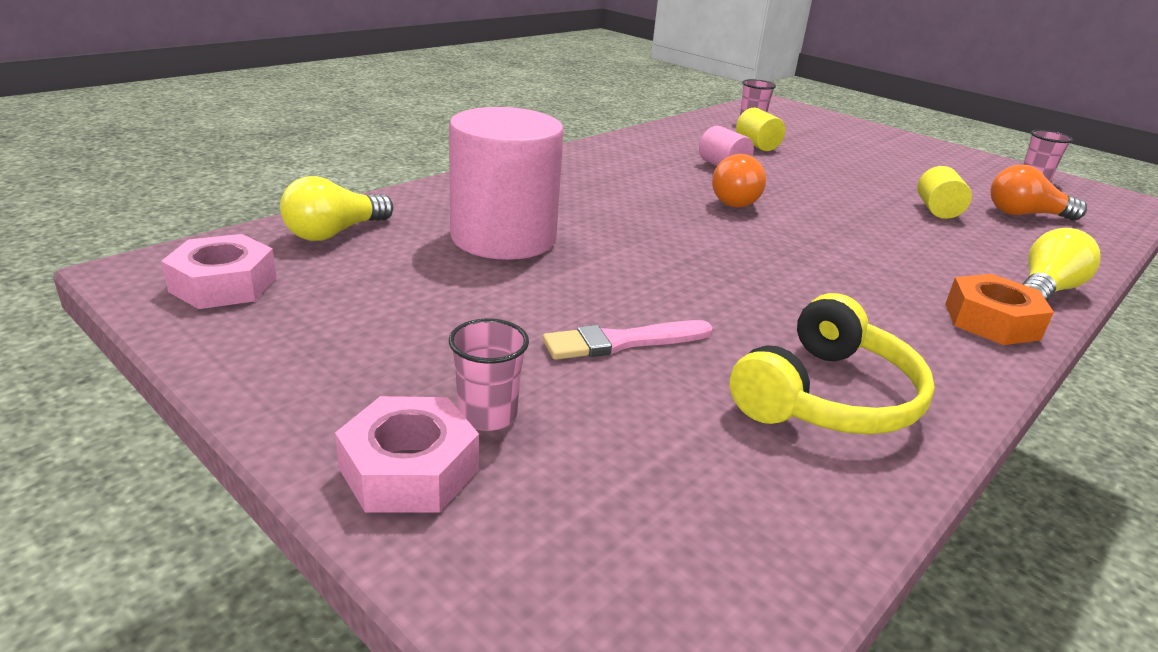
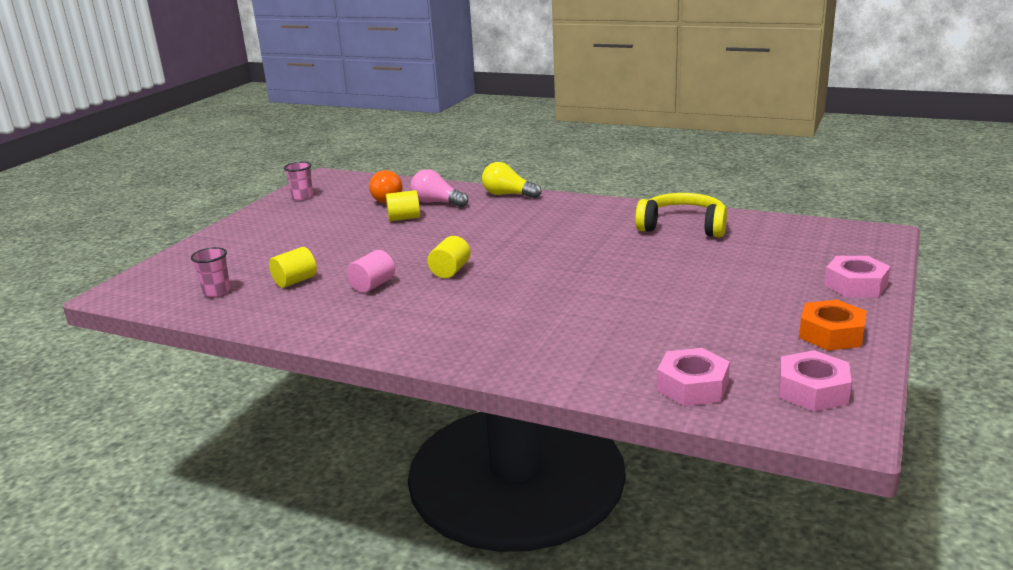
camera: 105 degrees left, 5 degrees down
(335, 233) = (692, 386): yellow light bulb -> pink nut
(487, 415) = (801, 281): pink cup -> none
(503, 237) = (618, 327): pink cylinder -> none
(622, 342) = (699, 268): pink brush -> none
(737, 200) = (450, 271): orange light bulb -> yellow cylinder
(991, 321) = (562, 204): orange nut -> orange nut (831, 334)
(1004, 238) = (437, 203): none -> pink light bulb

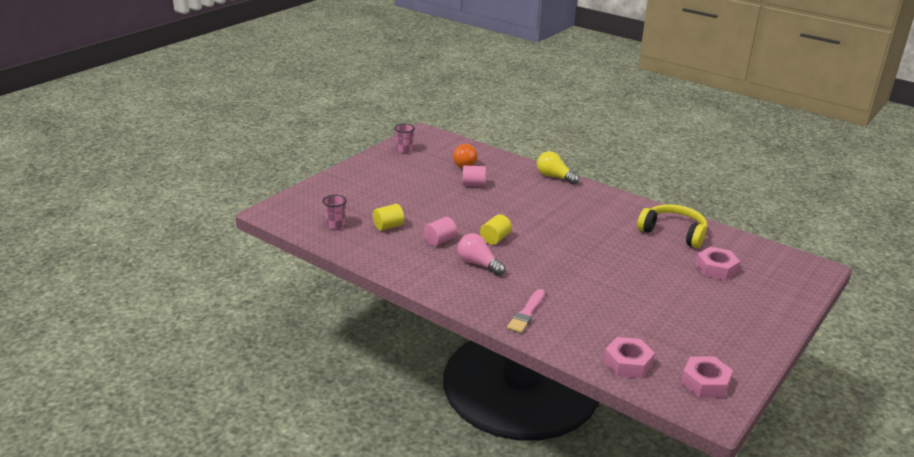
camera: 10 degrees right, 5 degrees up
(404, 218) = (473, 184): yellow cylinder -> pink cylinder
(437, 203) = (500, 174): pink light bulb -> pink light bulb (478, 264)
(522, 350) = (526, 313): none -> pink brush
(831, 334) = (738, 344): orange nut -> none
(855, 285) = (776, 309): pink nut -> pink nut (716, 269)

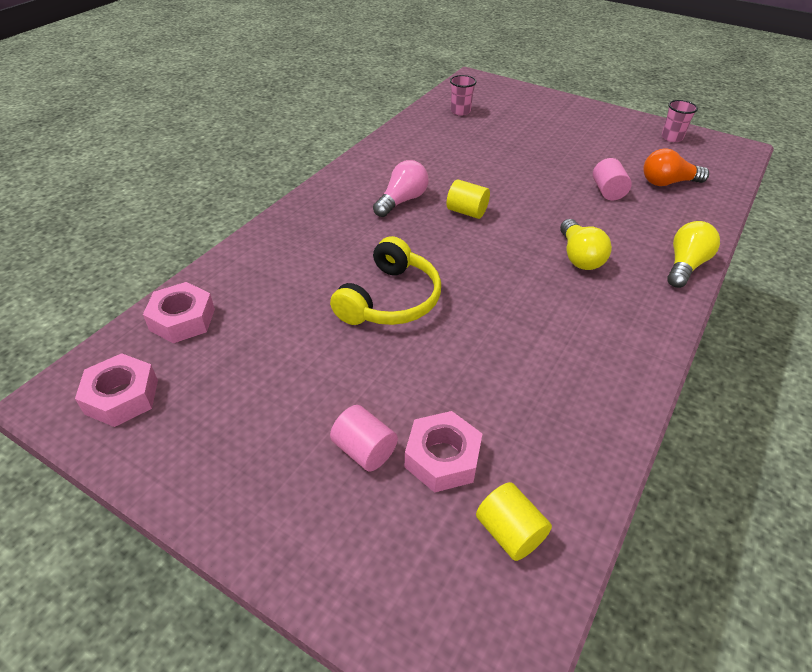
camera: 85 degrees right, 15 degrees up
(388, 226) = (469, 140): yellow cylinder -> yellow cylinder (509, 532)
(440, 240) = (449, 173): pink cylinder -> pink cylinder (364, 450)
(526, 313) = (296, 237): pink brush -> none
(547, 206) = (579, 257): none -> yellow light bulb
(673, 232) = (558, 406): yellow headphones -> yellow headphones (390, 300)

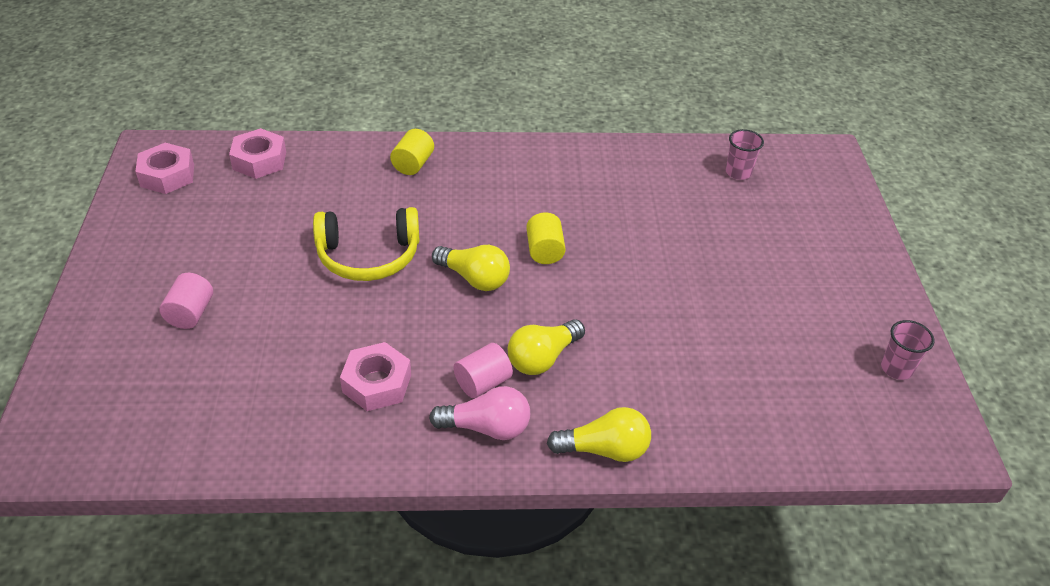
camera: 55 degrees right, 0 degrees up
(402, 201) = (520, 202): pink light bulb -> pink light bulb (486, 427)
(442, 458) = (208, 359): pink nut -> pink nut (377, 383)
(468, 255) = (474, 278): none -> yellow light bulb
(509, 532) = (158, 423): yellow cylinder -> yellow cylinder (413, 164)
(608, 191) = (694, 344): pink cylinder -> pink cylinder (483, 383)
(668, 183) = (772, 392): orange light bulb -> none

